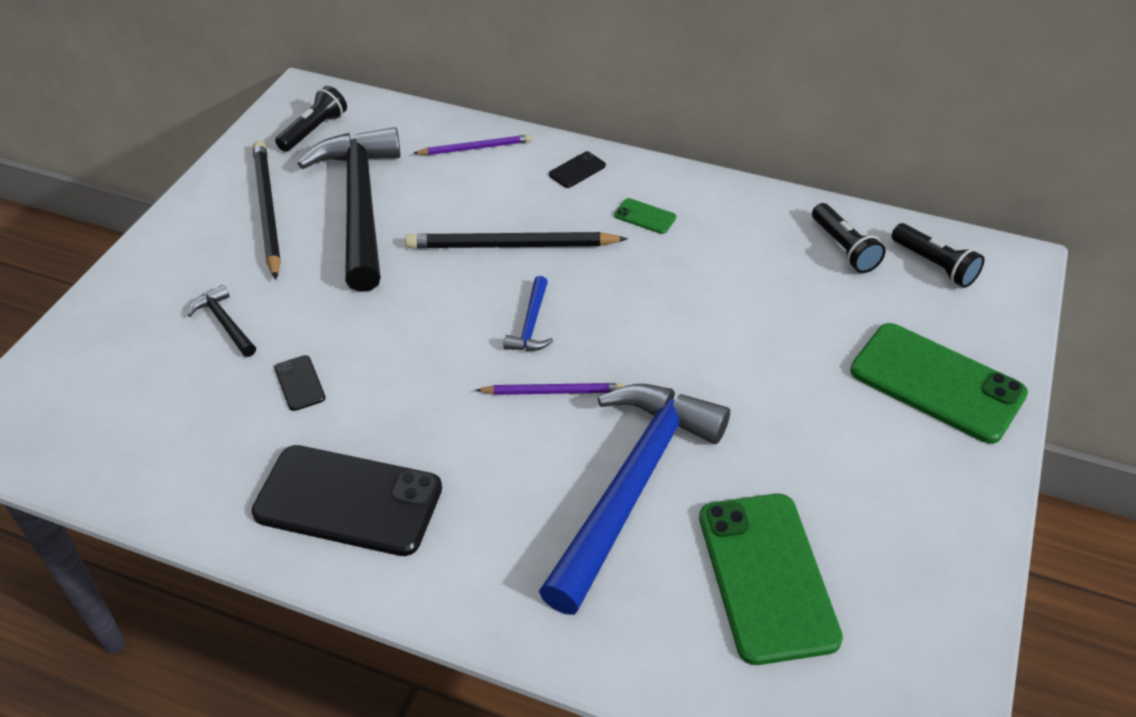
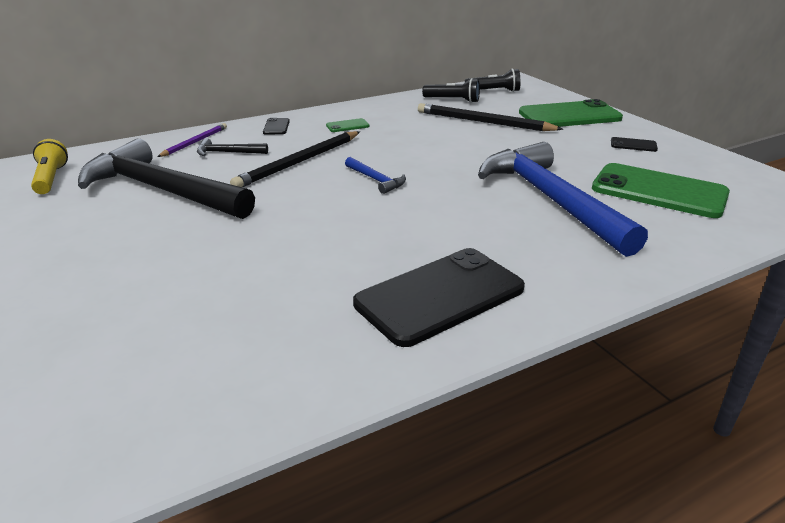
camera: 50 degrees left, 15 degrees down
(225, 323) = (165, 282): black hammer -> black hammer (227, 152)
(267, 210) = (85, 222): black pencil -> black pencil (483, 122)
(300, 383) = (289, 273): black phone -> black phone (633, 145)
(314, 130) = (51, 179): black flashlight -> yellow flashlight
(553, 391) = (442, 194): purple pencil -> none

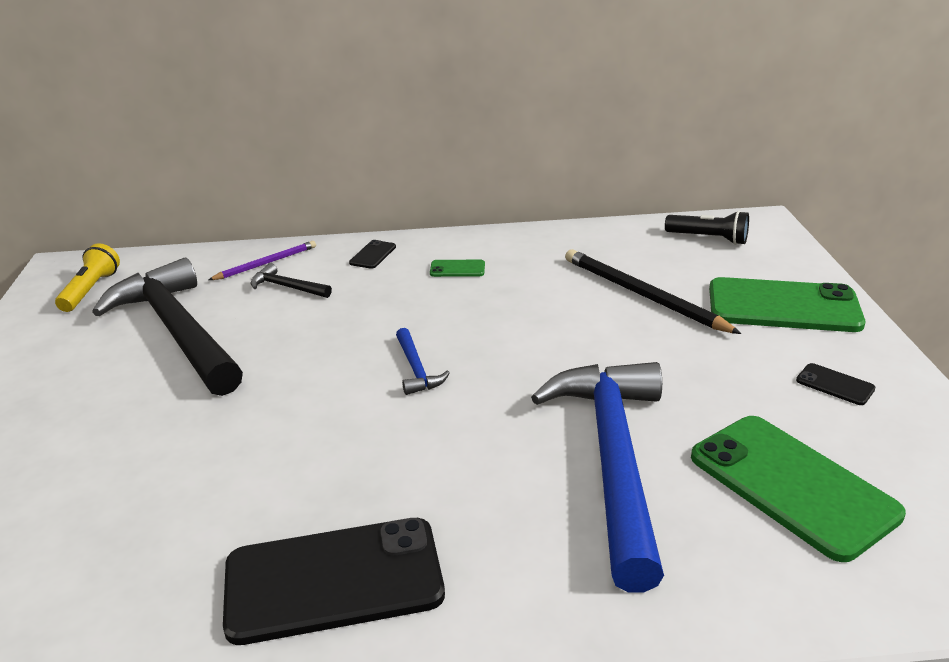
camera: 25 degrees right, 0 degrees up
(299, 162) = (352, 319): black pencil -> none
(453, 100) = (634, 246): black flashlight -> none

